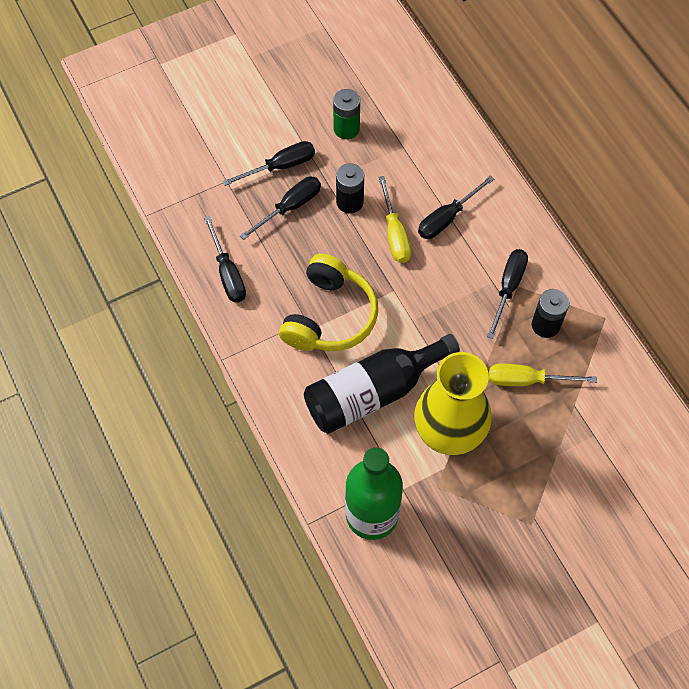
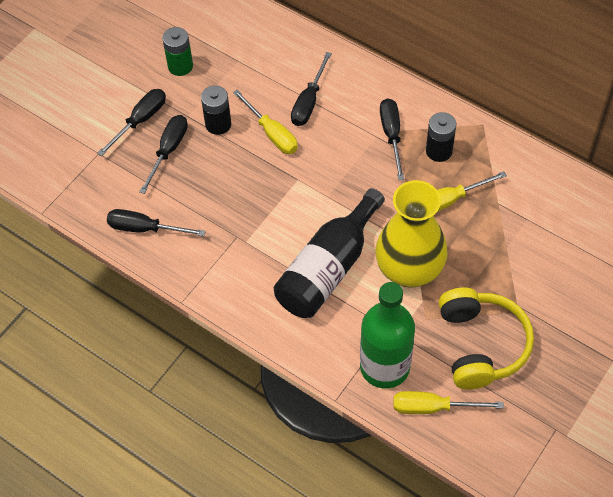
camera: 25 degrees left, 5 degrees down
(228, 273) = (145, 228): black screwdriver -> black screwdriver turned 150 degrees clockwise
(330, 316) = (255, 224): yellow headphones -> yellow headphones (481, 345)
(394, 578) = (433, 407): none -> yellow screwdriver

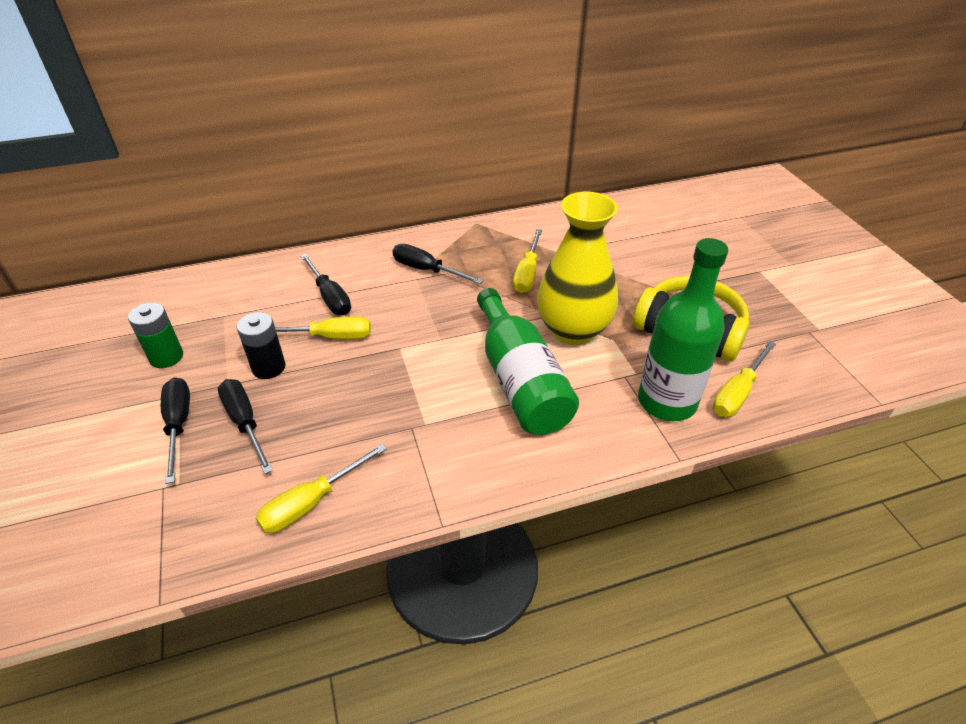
camera: 55 degrees left, 15 degrees down
(145, 228) = (311, 502): black screwdriver -> yellow screwdriver
(328, 268) = (520, 380): black bottle -> green bottle
(439, 151) = (473, 255): black battery -> none

